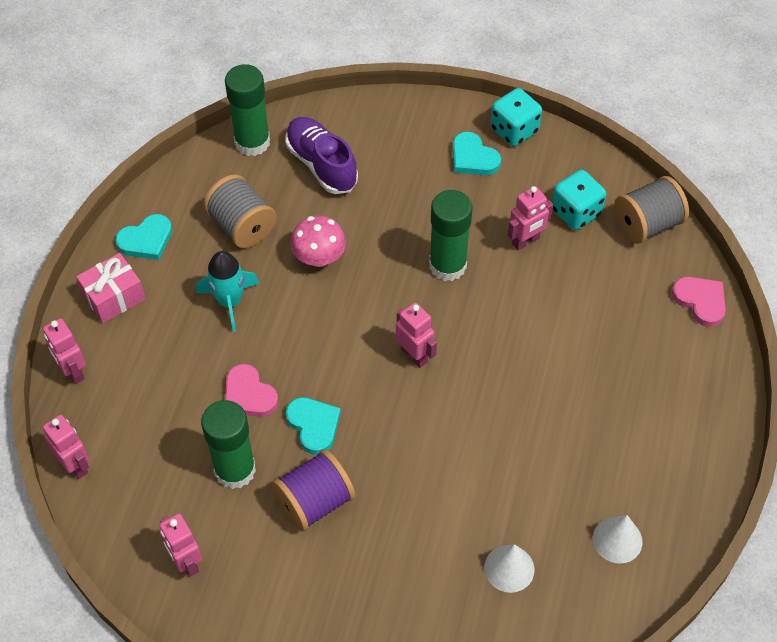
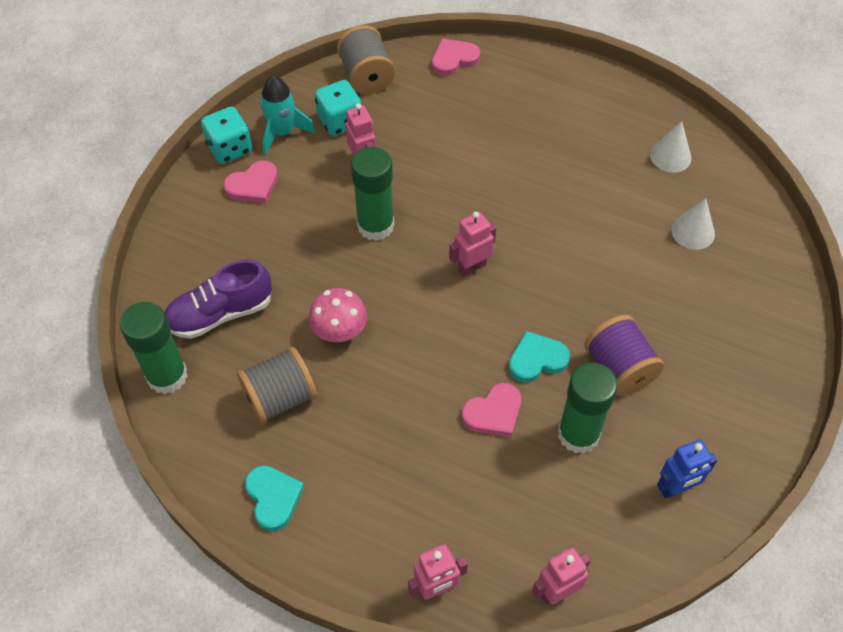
camera: 80 degrees left, 0 degrees up
(114, 297) = (344, 538): pink gift -> none
(186, 562) = (676, 488): pink robot -> blue robot
(230, 302) = (377, 419): turquoise rocket -> turquoise rocket (282, 132)
(473, 158) = (253, 185): turquoise heart -> pink heart

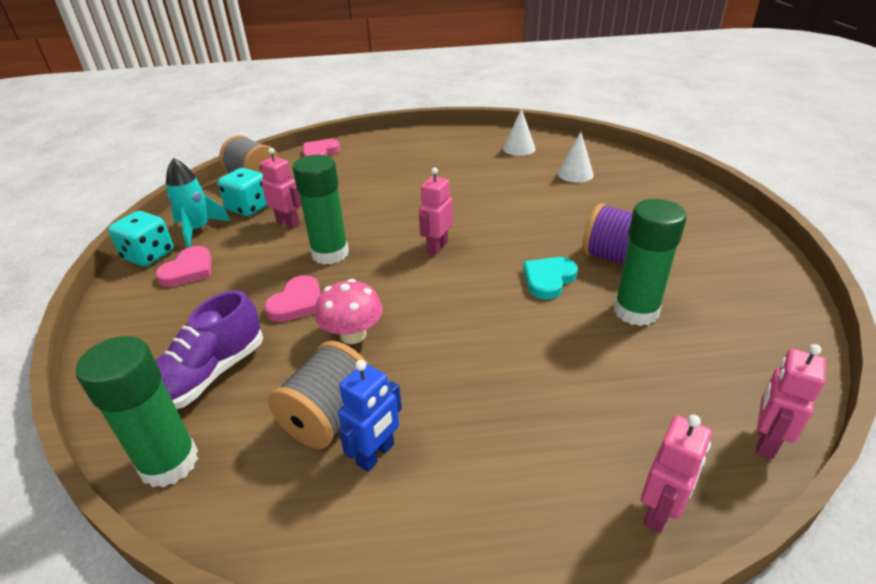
camera: 30 degrees left, 20 degrees down
(273, 498) = (393, 523): turquoise heart -> none
(493, 413) = (552, 329): pink heart -> pink heart (297, 303)
(676, 488) = (749, 310): blue robot -> blue robot (376, 454)

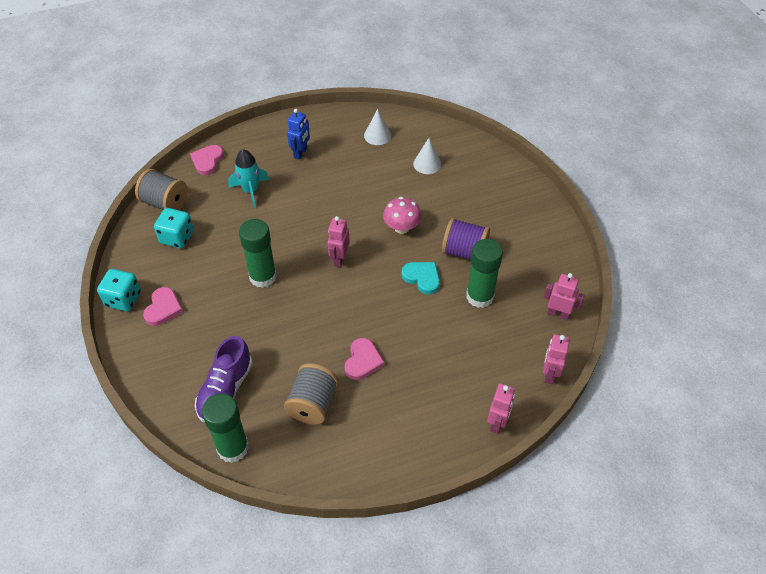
camera: 15 degrees left, 15 degrees up
(198, 230) = (147, 267): turquoise rocket -> turquoise rocket (250, 191)
(288, 223) = (217, 250): pink robot -> pink robot (558, 314)
(297, 303) = (258, 325): pink heart -> pink heart (363, 361)
(353, 334) = (305, 344): pink mushroom -> pink mushroom (401, 227)
(376, 454) = (347, 421): blue robot -> blue robot (300, 153)
(548, 279) = (422, 278): turquoise heart -> turquoise heart turned 105 degrees clockwise

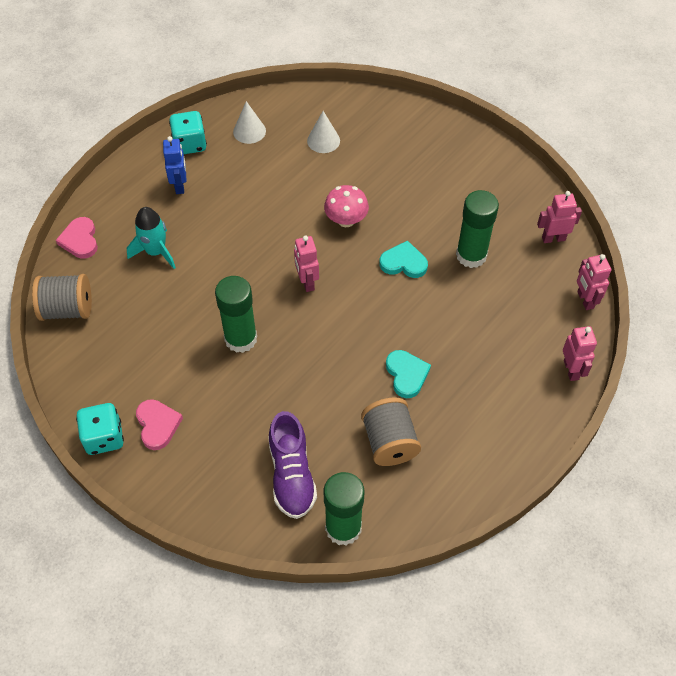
camera: 30 degrees left, 5 degrees up
(177, 237) = (112, 341): turquoise dice -> turquoise dice (190, 144)
(363, 361) = (406, 374): pink heart -> turquoise heart
(464, 252) = (425, 217): purple spool -> none

